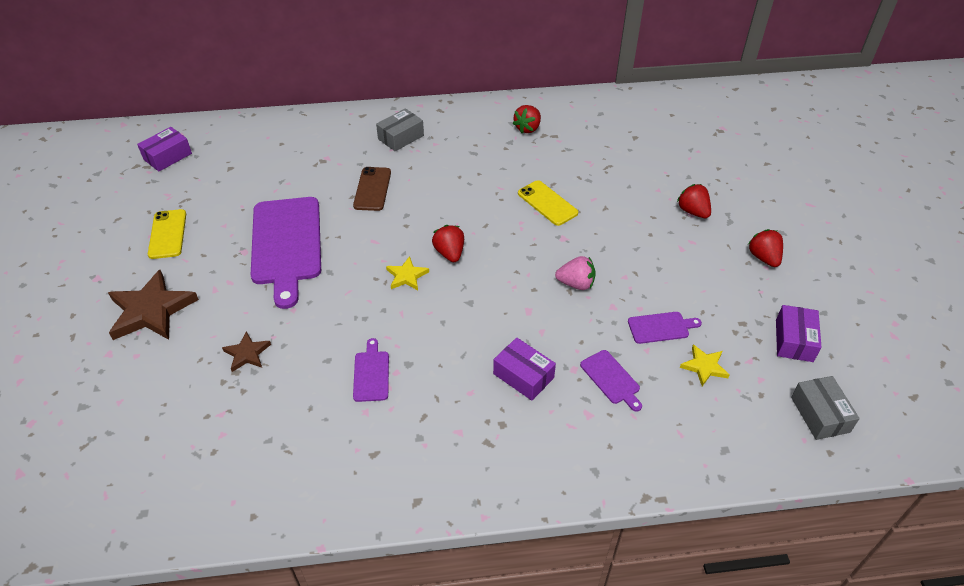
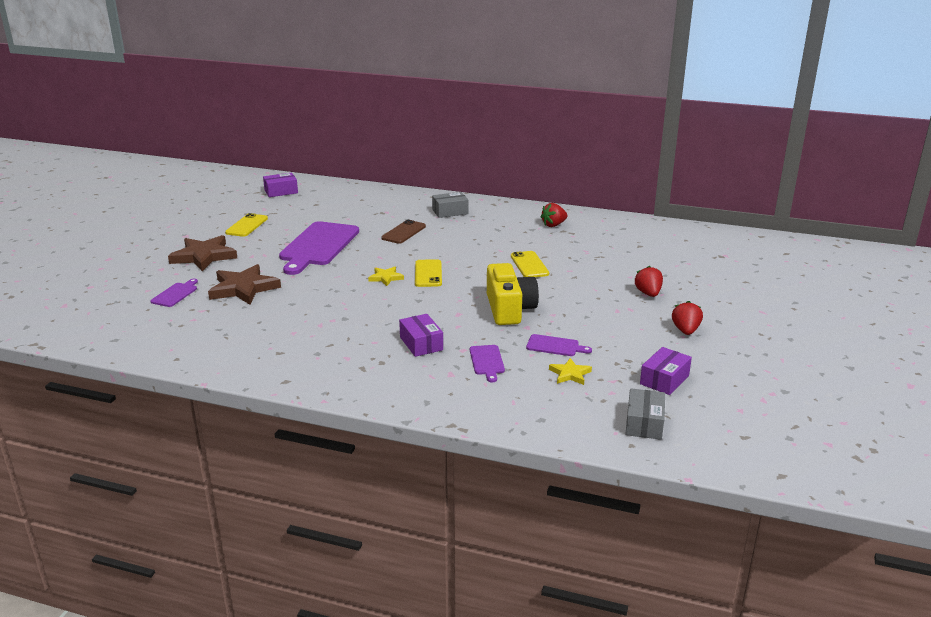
camera: 25 degrees right, 20 degrees down
(247, 353) = (243, 288): brown star -> brown star, size x1.95
(371, 373) = (315, 316): purple cutting board -> purple cutting board (175, 294)
(449, 253) = (428, 274): red strawberry -> yellow phone
(576, 284) = (509, 309): pink strawberry -> yellow camera

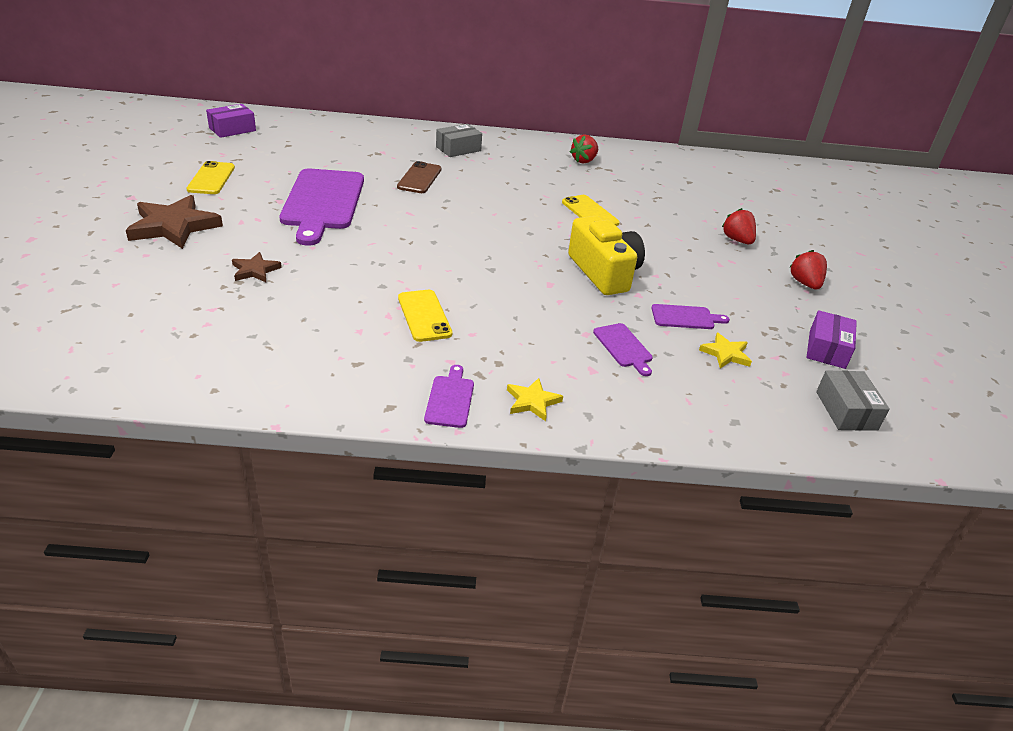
camera: 20 degrees left, 10 degrees up
(175, 294) = (161, 286): purple cutting board -> purple cutting board (450, 399)
(243, 288) = (255, 270): brown star -> brown star, size x0.51
(386, 278) = (434, 241): yellow star -> yellow star (532, 401)
(421, 343) = (531, 330): purple box -> none
(428, 274) = (482, 232): yellow phone -> yellow phone (424, 316)

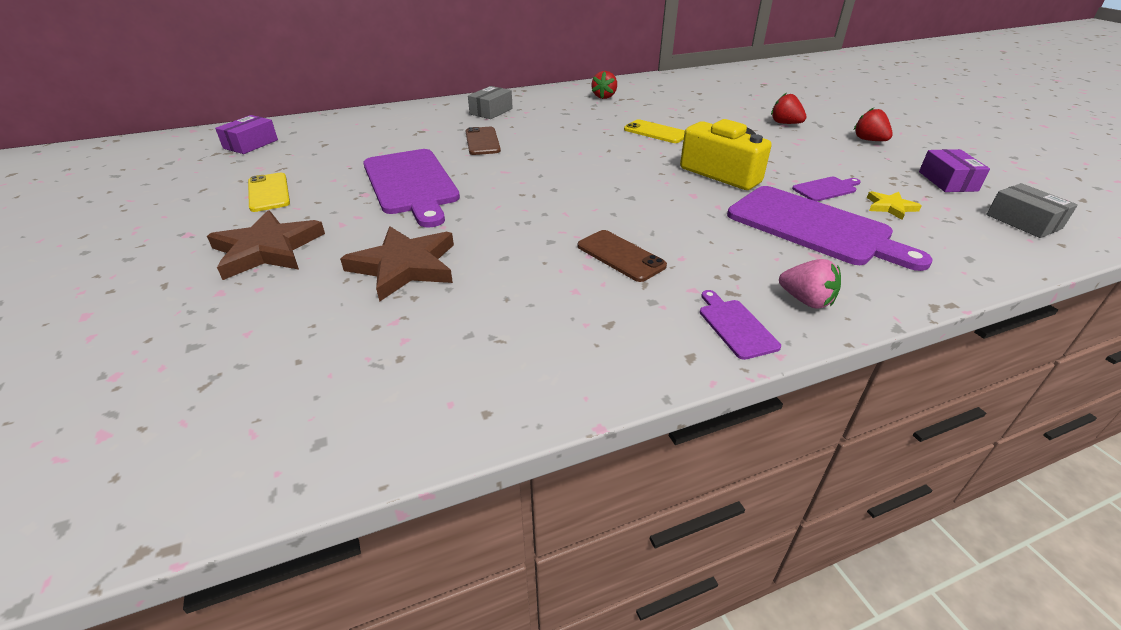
camera: 20 degrees left, 0 degrees up
(255, 270) = (404, 266): brown star -> brown star, size x1.95
(424, 316) = (620, 256): yellow phone -> brown phone
(532, 401) = (806, 301): yellow star -> pink strawberry
(624, 347) = (814, 227): purple cutting board -> purple cutting board, size x2.25

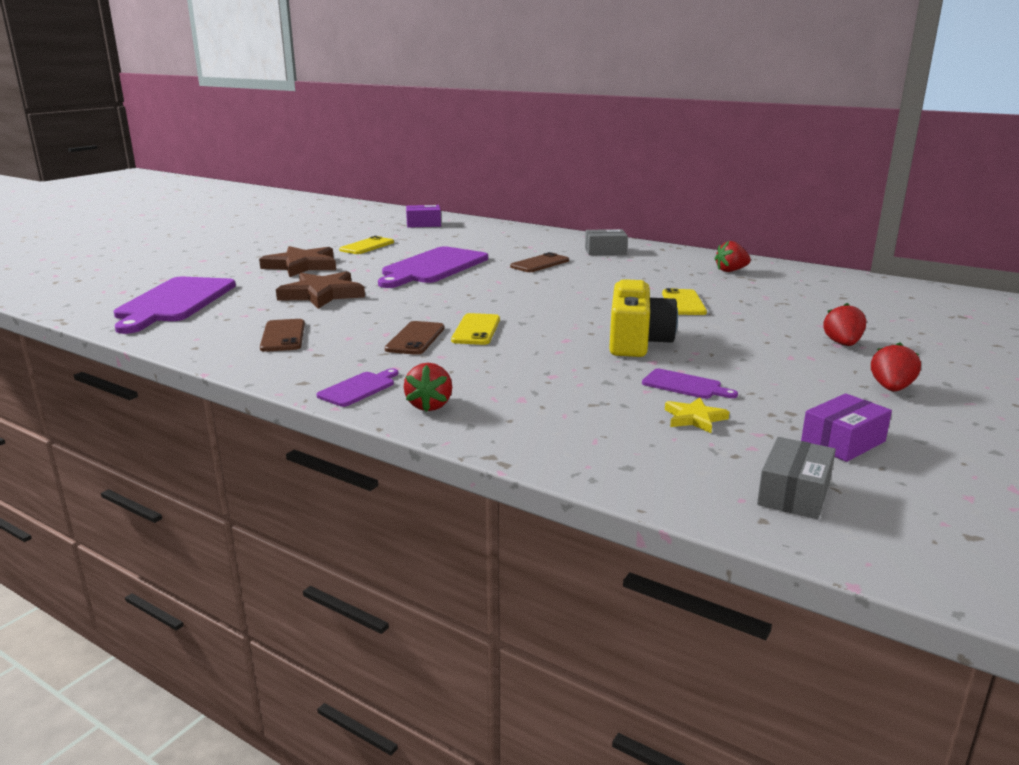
camera: 55 degrees right, 15 degrees down
(522, 331) = (283, 336): none -> brown phone
(628, 221) = (476, 330): none -> yellow phone
(806, 301) = (429, 405): pink strawberry -> red strawberry
(814, 227) = (579, 391): purple cutting board -> purple cutting board (175, 302)

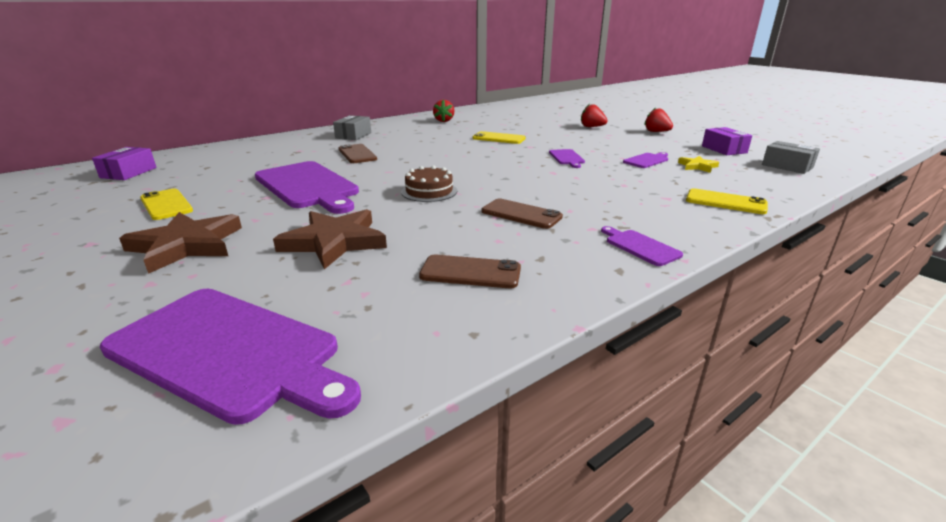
camera: 70 degrees left, 5 degrees up
(429, 405) = (679, 225): red strawberry -> none
(452, 302) = (429, 191): none -> brown cake
(476, 330) = (513, 192): yellow phone -> yellow phone (725, 202)
(637, 341) = (567, 158): yellow camera -> purple cutting board

